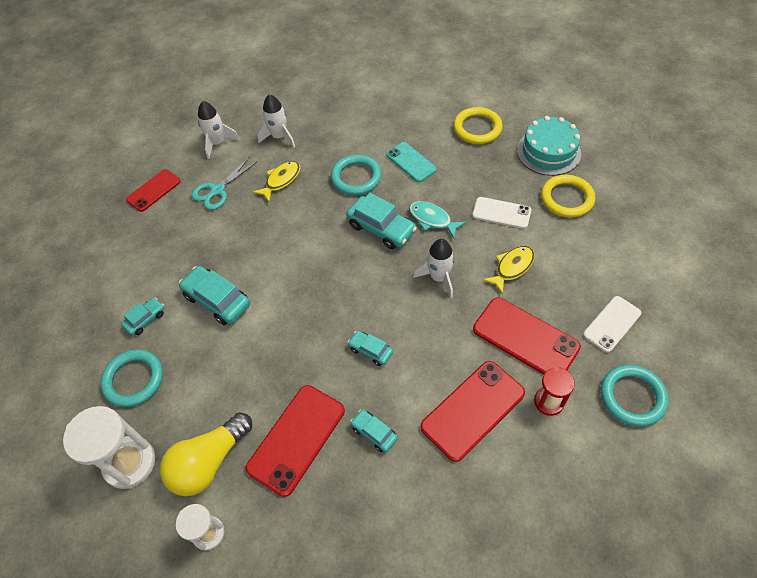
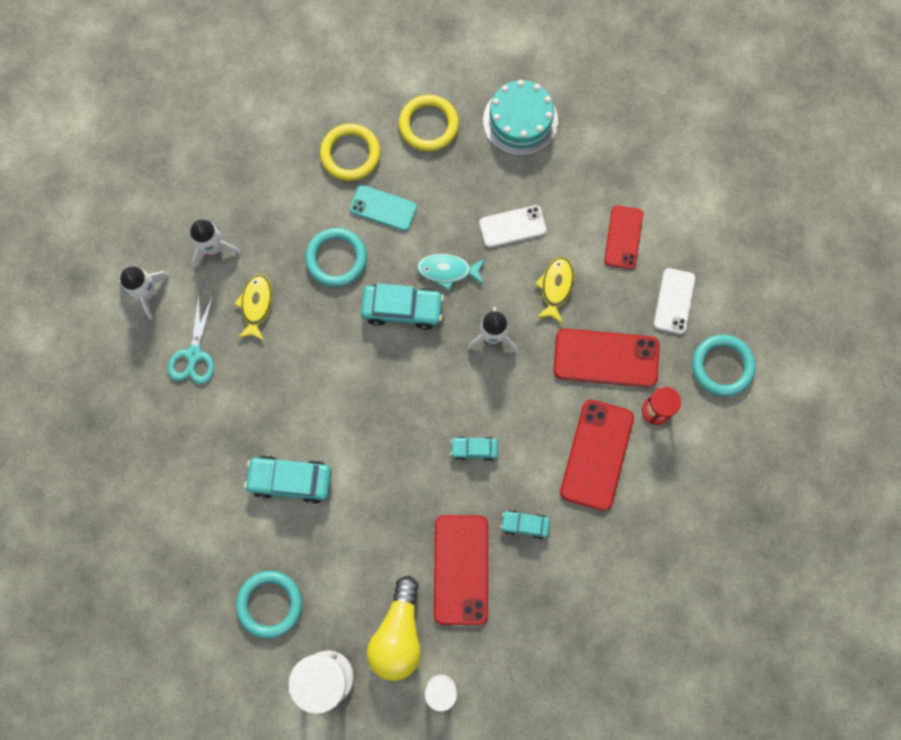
camera: 35 degrees left, 20 degrees up
(145, 319) = (232, 540): turquoise car -> none
(153, 190) = (121, 393): red phone -> red phone (623, 237)
(567, 198) = (567, 174): yellow ring -> yellow ring (350, 154)

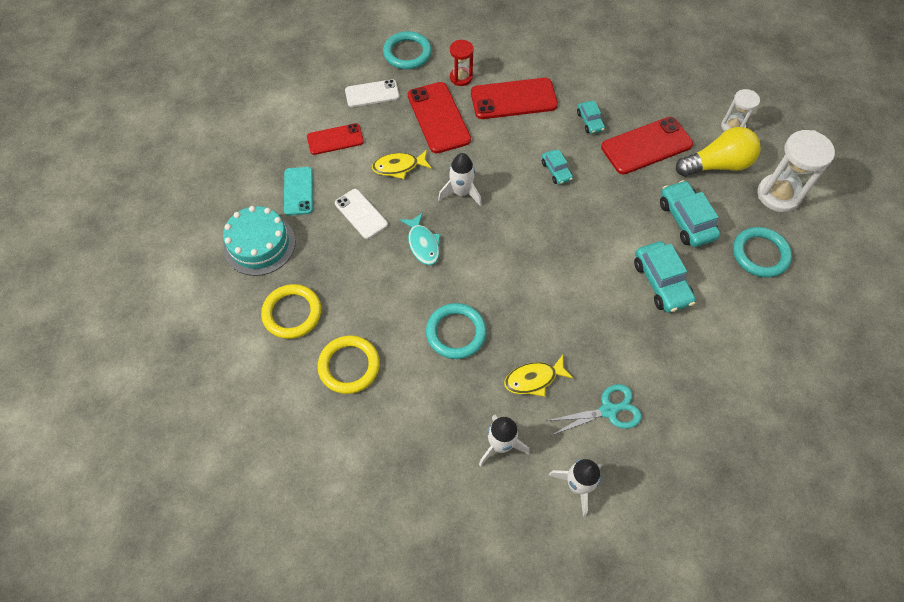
camera: 115 degrees left, 15 degrees down
(383, 208) = (390, 316): turquoise phone -> turquoise phone (298, 191)
(402, 309) = (473, 263): turquoise car -> turquoise car (686, 220)

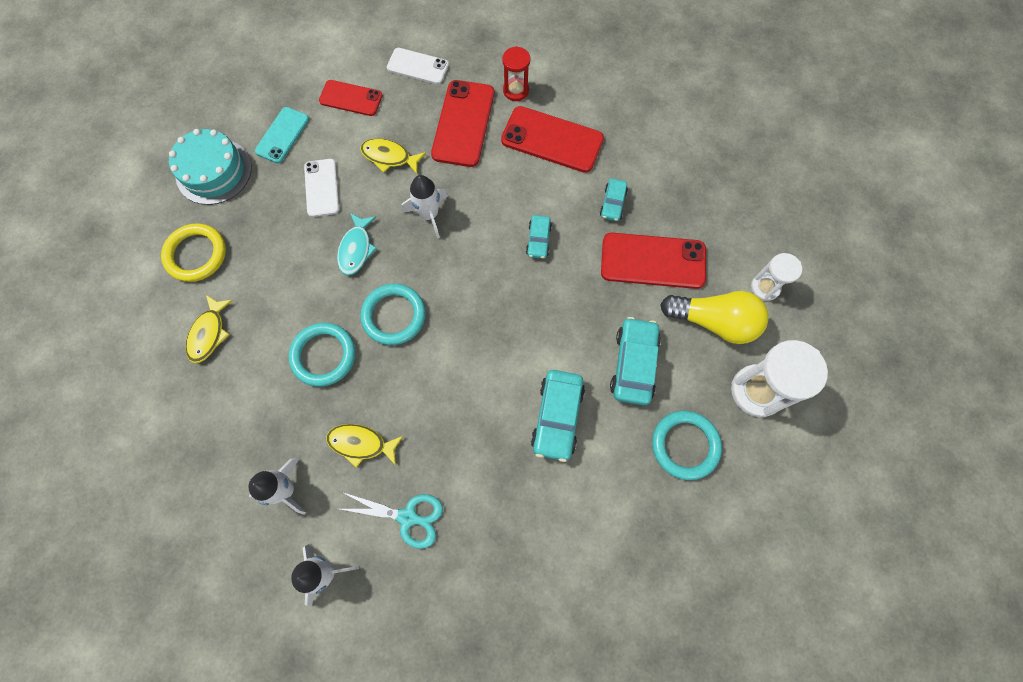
camera: 30 degrees right, 10 degrees up
(349, 366) = (209, 333): yellow ring -> yellow fish
(407, 53) = (482, 38): turquoise ring -> turquoise ring (394, 316)

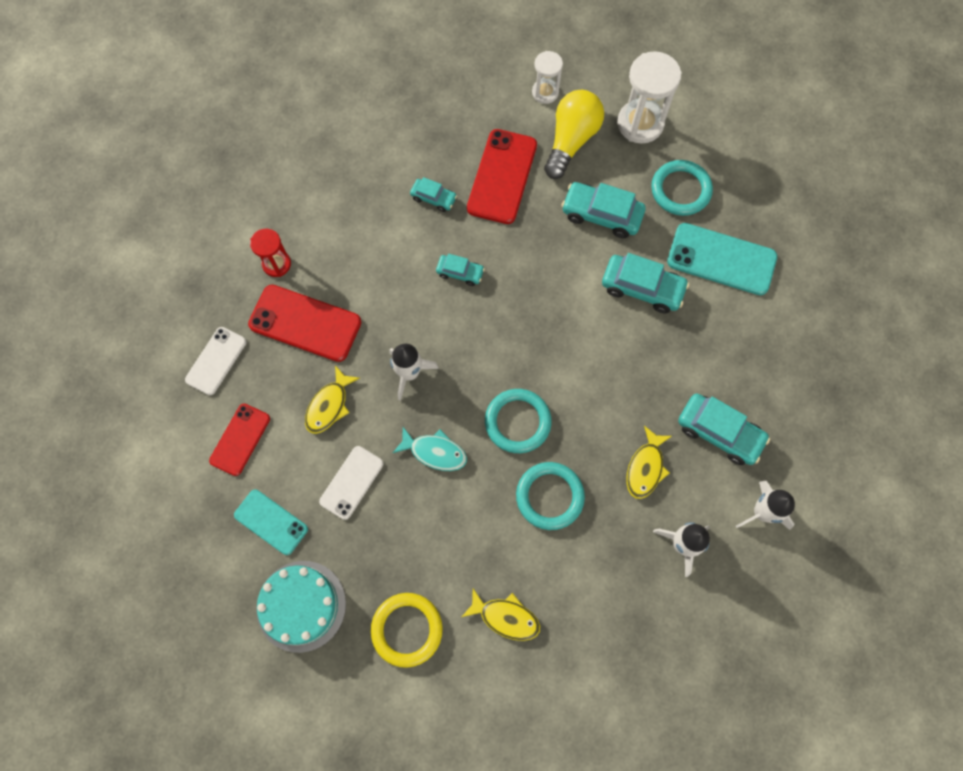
camera: 80 degrees left, 0 degrees up
(321, 188) = (351, 482): white phone -> white phone turned 60 degrees counterclockwise
(407, 517) = (719, 432): turquoise scissors -> turquoise car
(552, 140) = (347, 239): red phone -> none
(609, 500) = (721, 259): none -> turquoise phone

